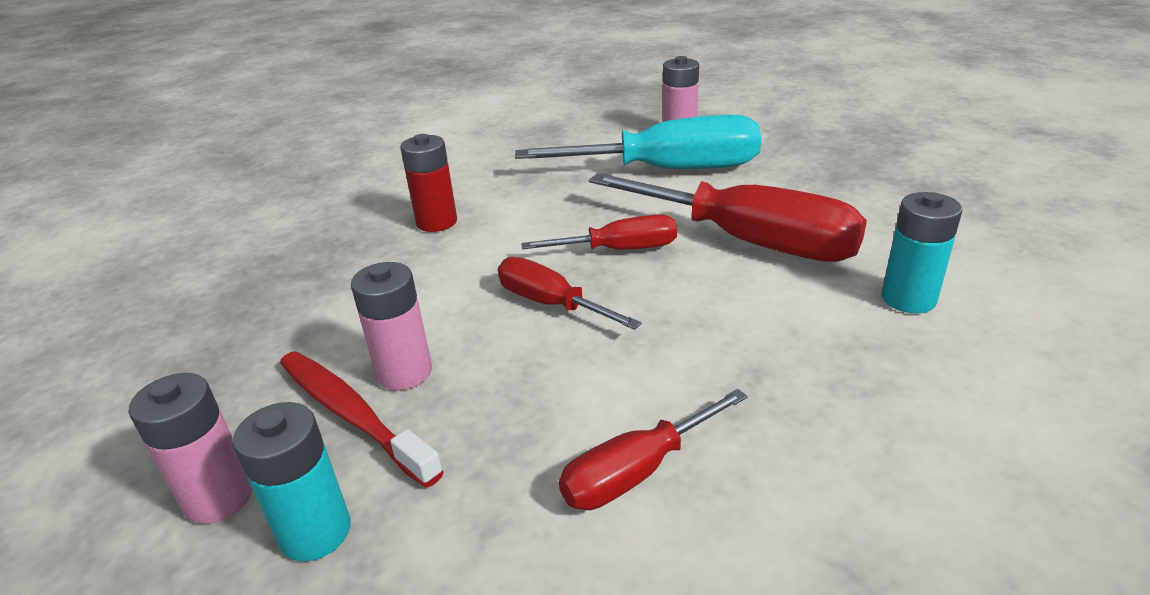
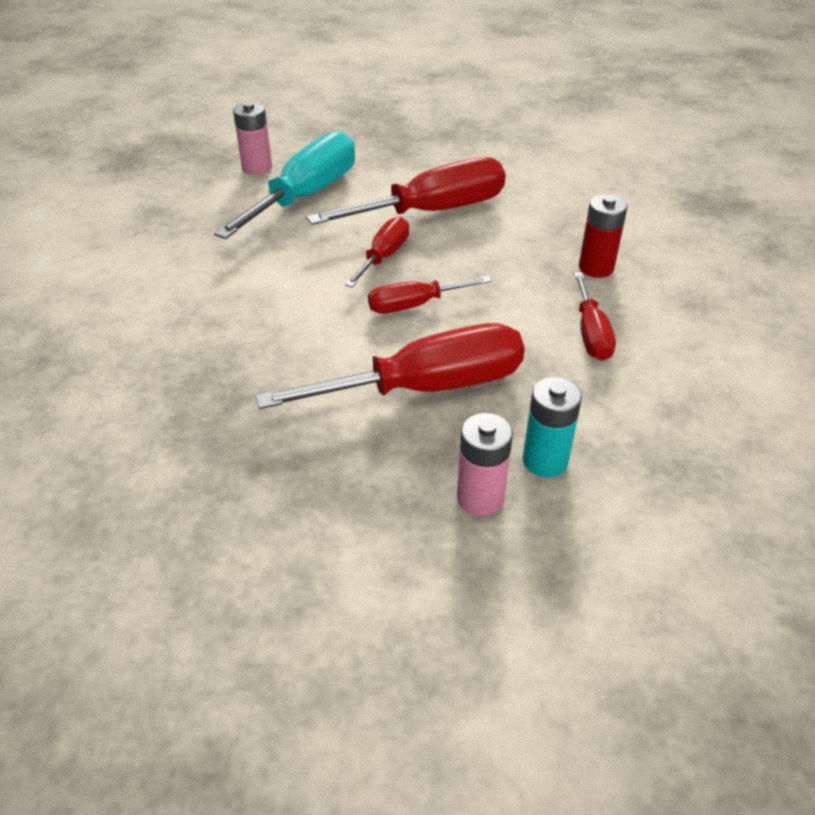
camera: 60 degrees left, 10 degrees up
(352, 415) = (449, 421): red toothbrush -> none
(404, 372) = (426, 387): pink battery -> red screwdriver
(436, 222) = (239, 316): red battery -> red battery (596, 267)
(908, 299) = (540, 196): turquoise battery -> none

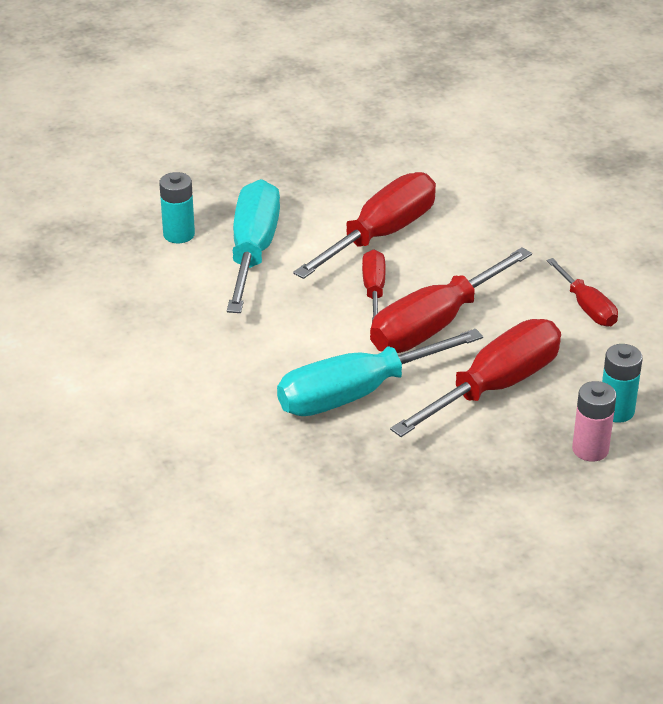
camera: 25 degrees left, 5 degrees down
(257, 168) = (179, 234): pink battery -> turquoise battery
(279, 349) = (356, 393): none -> turquoise screwdriver
(414, 305) = (434, 325): red screwdriver -> red screwdriver, size x1.86
(596, 267) = (555, 250): red battery -> none

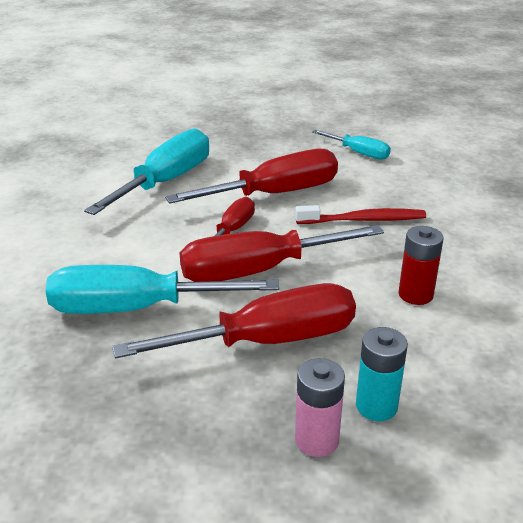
camera: 25 degrees right, 5 degrees down
(179, 234) = (125, 159): turquoise battery -> none
(427, 158) = (359, 153): none -> turquoise screwdriver
(490, 242) = (363, 220): none -> red toothbrush
(587, 307) = (415, 295): red screwdriver -> red battery

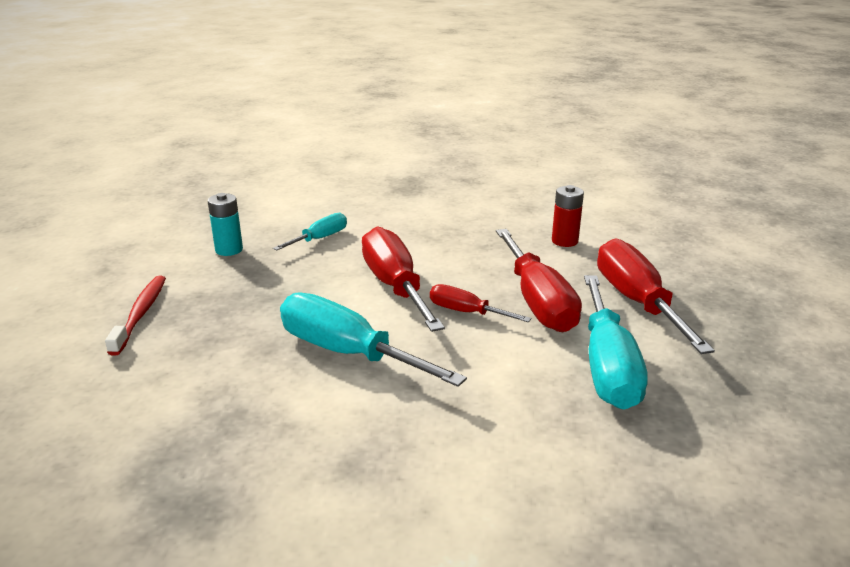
camera: 85 degrees left, 5 degrees down
(316, 440) = (735, 290): pink battery -> none
(363, 220) = (453, 249): red toothbrush -> red toothbrush (140, 314)
(376, 406) = (693, 267): turquoise battery -> turquoise battery (229, 250)

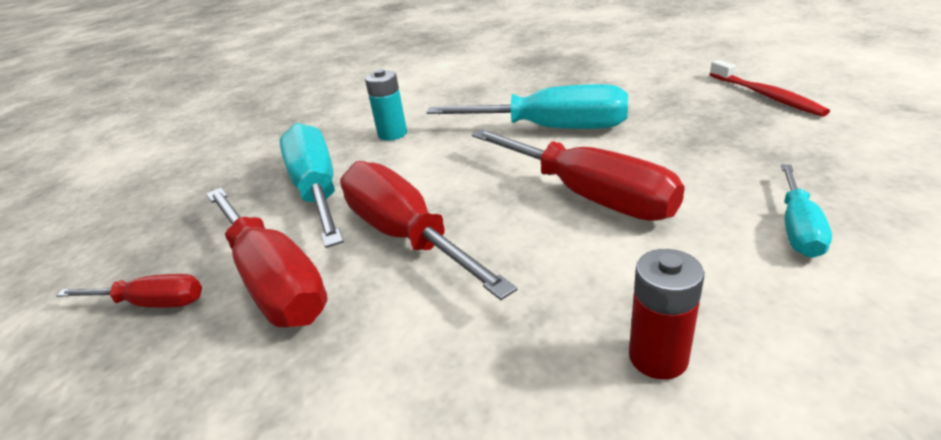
camera: 160 degrees right, 5 degrees up
(229, 250) = (860, 168): turquoise battery -> turquoise battery (392, 134)
(466, 312) = (480, 194): red screwdriver -> red screwdriver (152, 303)
(564, 241) = (400, 392): red battery -> red battery (658, 357)

